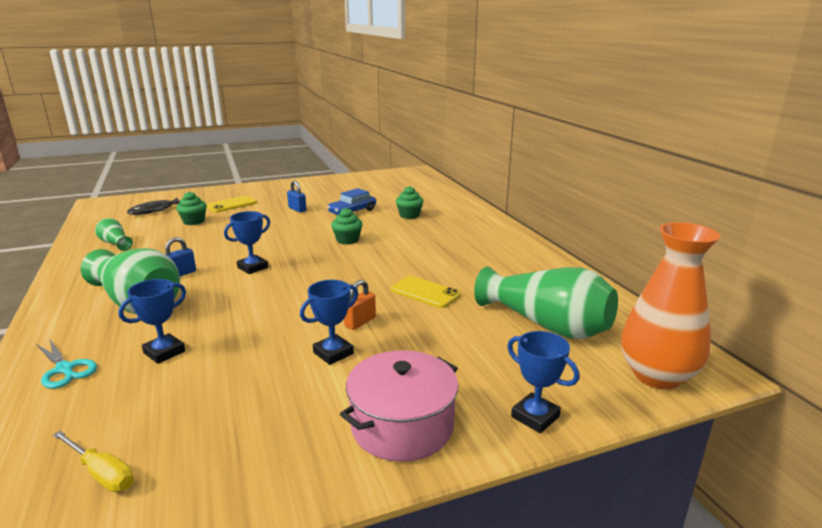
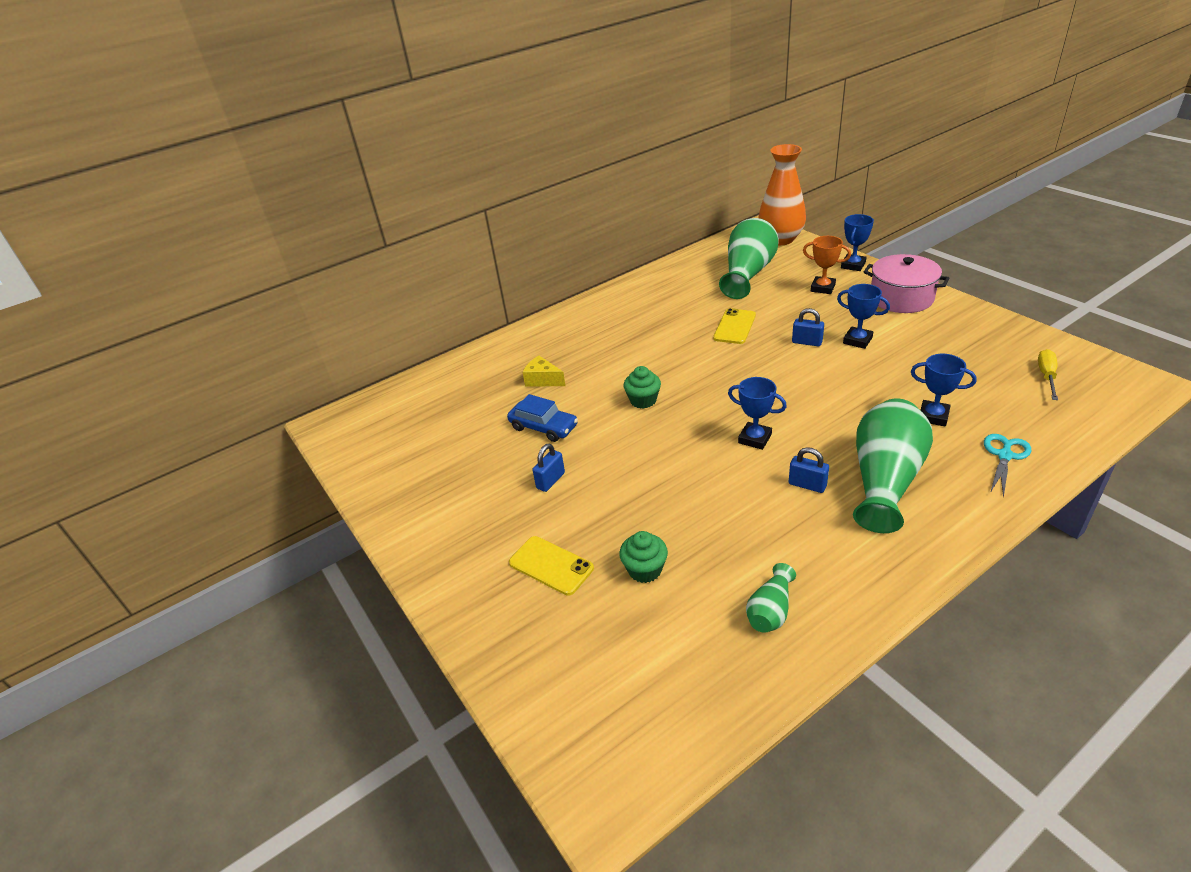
camera: 100 degrees left, 15 degrees up
(154, 210) = (615, 659): black fish -> none
(360, 322) = (807, 342): orange padlock -> blue padlock
(409, 215) = (543, 380): green cupcake -> yellow cheese
(476, 367) = (822, 288): none -> orange trophy

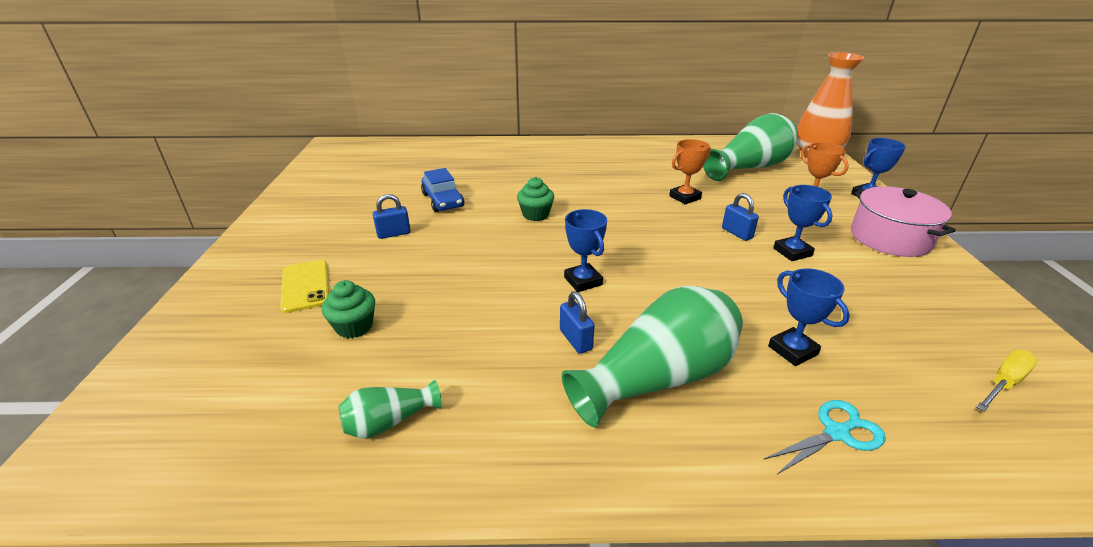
camera: 30 degrees right, 5 degrees down
(543, 380) = (487, 173): yellow cheese -> none
(734, 327) = (685, 197): yellow phone -> orange trophy

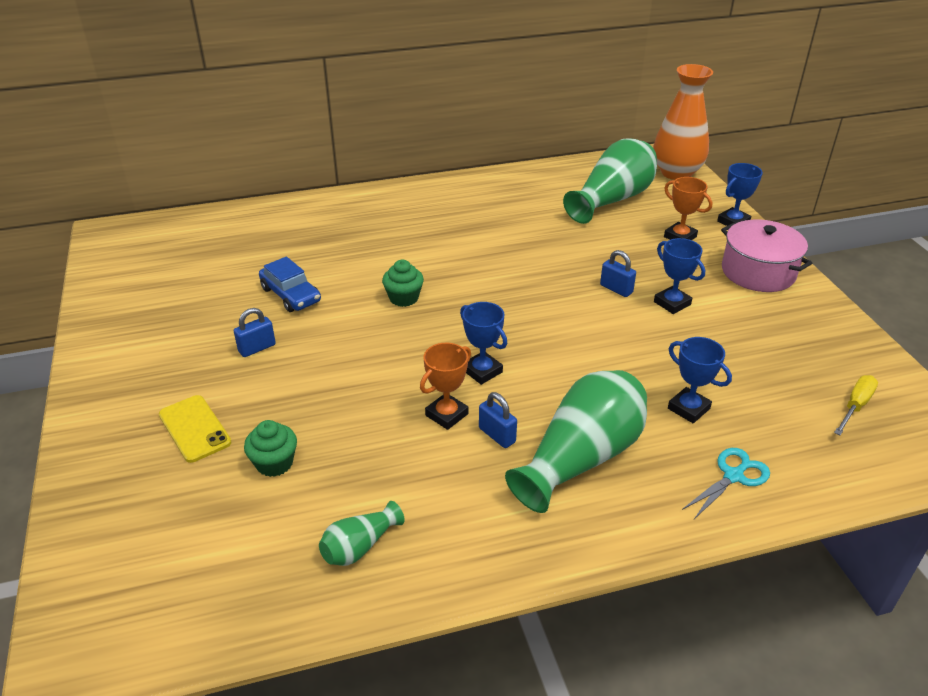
camera: 15 degrees left, 5 degrees up
(685, 197) = (554, 251): orange trophy -> orange trophy (447, 415)

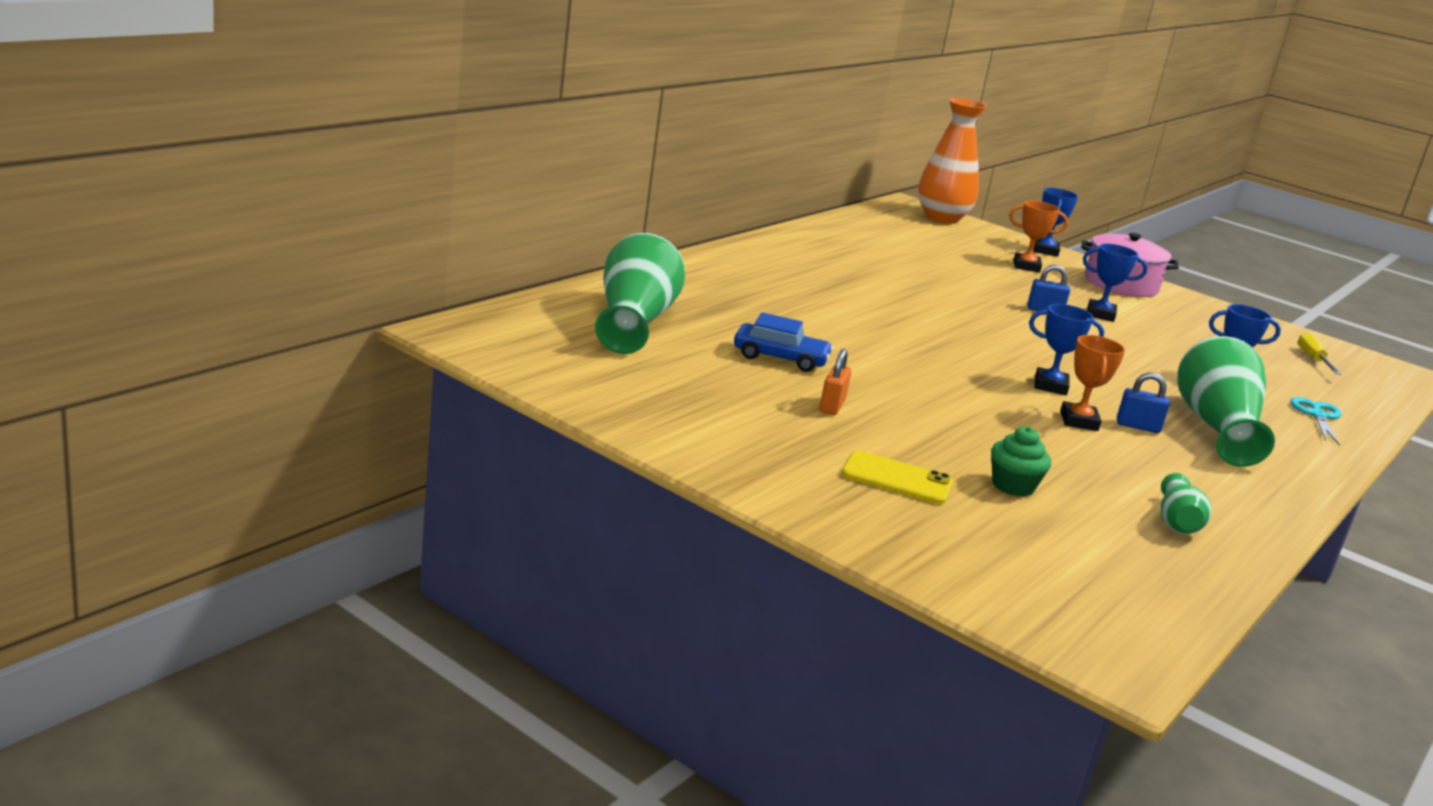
camera: 40 degrees left, 15 degrees down
(257, 348) = (832, 406): blue padlock -> orange padlock
(404, 298) = (890, 344): green cupcake -> none
(612, 199) = (926, 244): green vase -> green vase (634, 321)

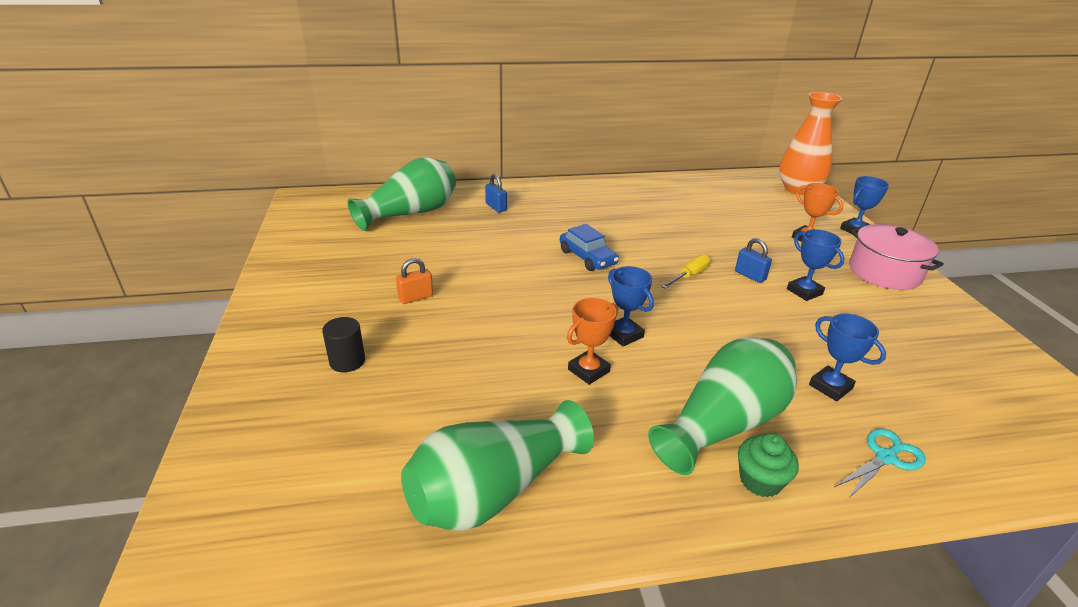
camera: 45 degrees right, 10 degrees up
(780, 358) = (452, 257): blue car -> blue car (587, 257)
(897, 479) = (347, 361): yellow phone -> black cylinder
(1013, 486) = (418, 400): green cupcake -> green cupcake (760, 481)
(1137, 426) = (637, 394): blue padlock -> blue padlock (496, 207)
(1177, 521) = (493, 490): green vase -> green vase, size x2.09
(1313, 359) = (1004, 400): yellow screwdriver -> yellow screwdriver (690, 275)

